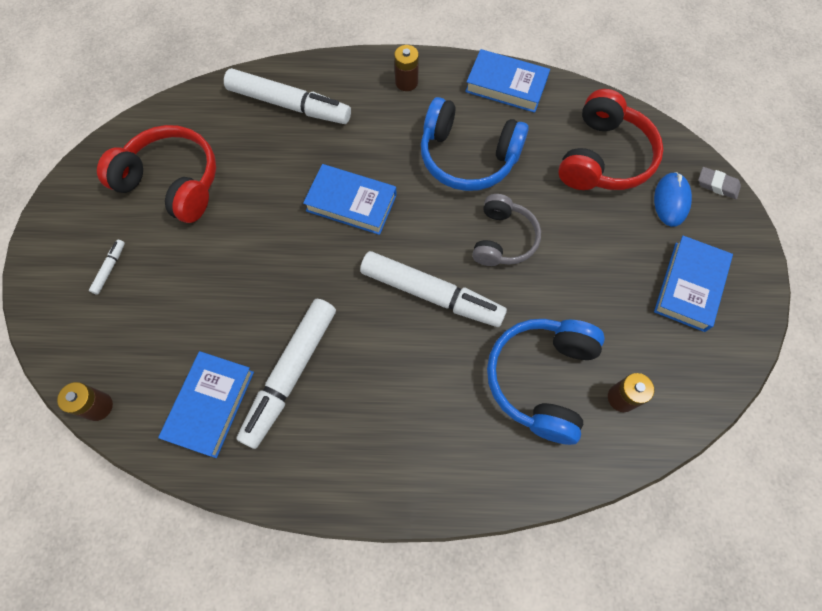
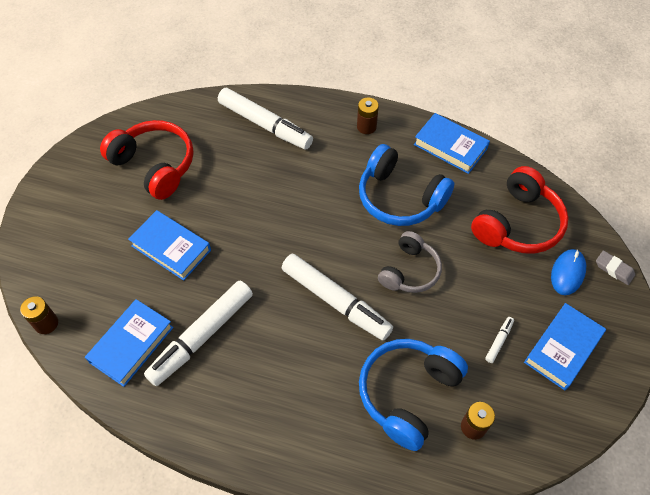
camera: 15 degrees right, 10 degrees down
(109, 269) = (87, 221): white marker -> white marker (498, 341)
(351, 203) = (292, 213): blue book -> blue book (171, 248)

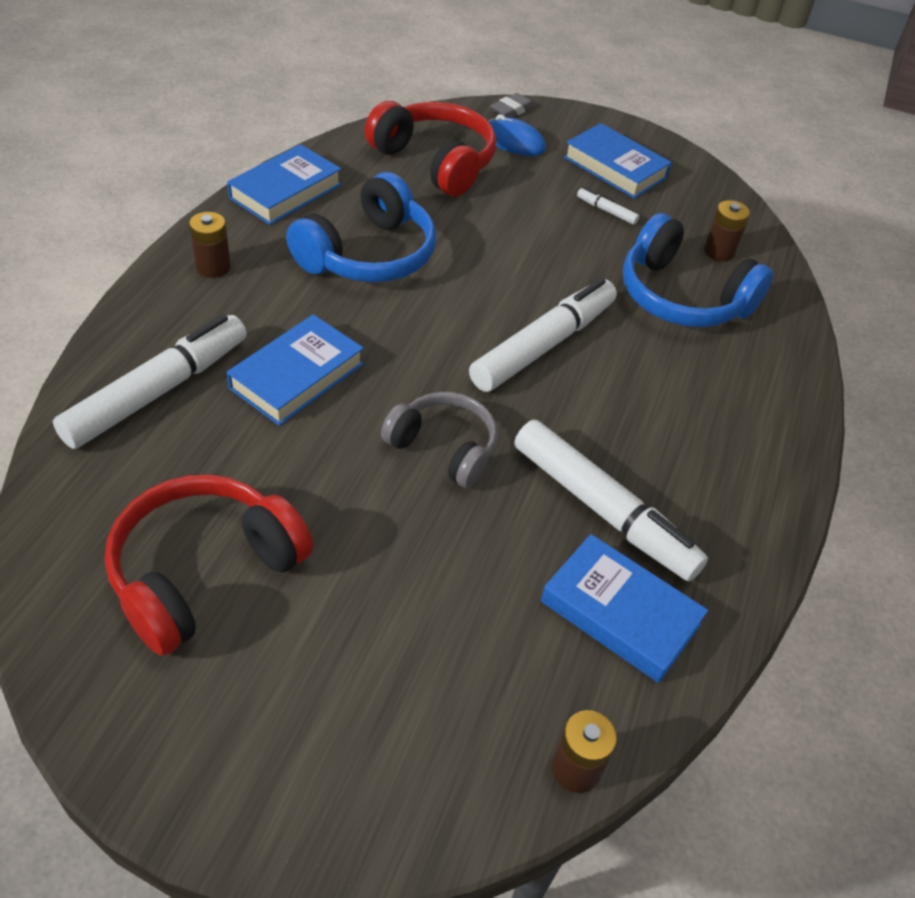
camera: 90 degrees left, 10 degrees down
(171, 248) = (419, 548): blue book -> blue book (297, 376)
(409, 271) = (498, 266): grey headphones -> grey headphones (444, 448)

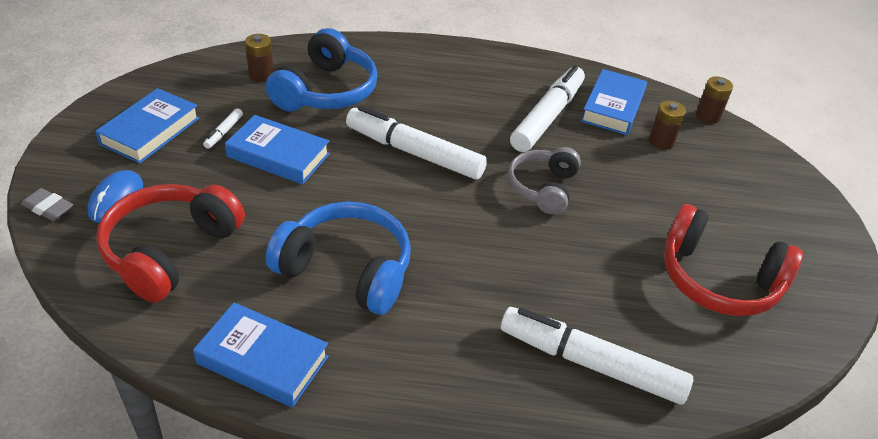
camera: 105 degrees left, 5 degrees down
(213, 267) = (415, 381): brown battery -> brown battery (661, 141)
(297, 376) = (522, 279): blue book -> blue book (278, 155)

